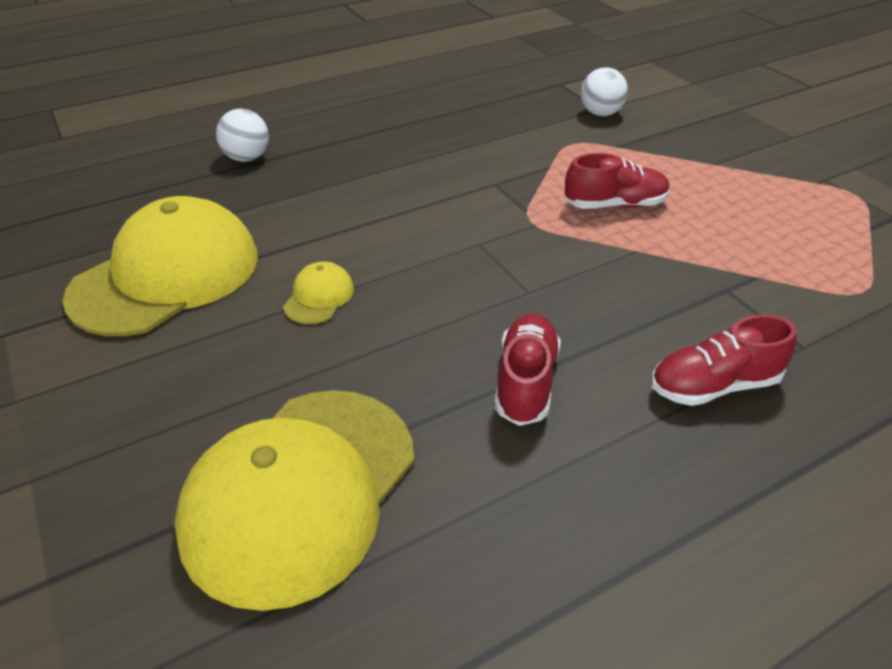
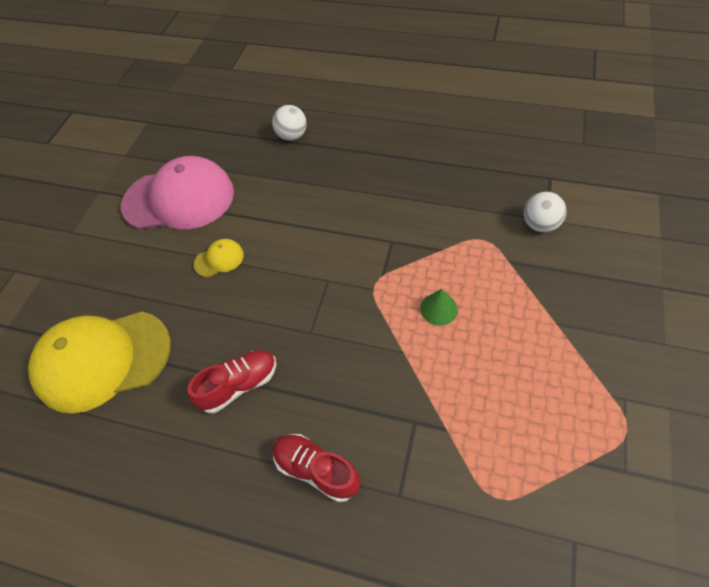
camera: 50 degrees right, 15 degrees up
(166, 275) = (179, 198): yellow cap -> pink cap
(615, 205) = (438, 309): red shoe -> green cone

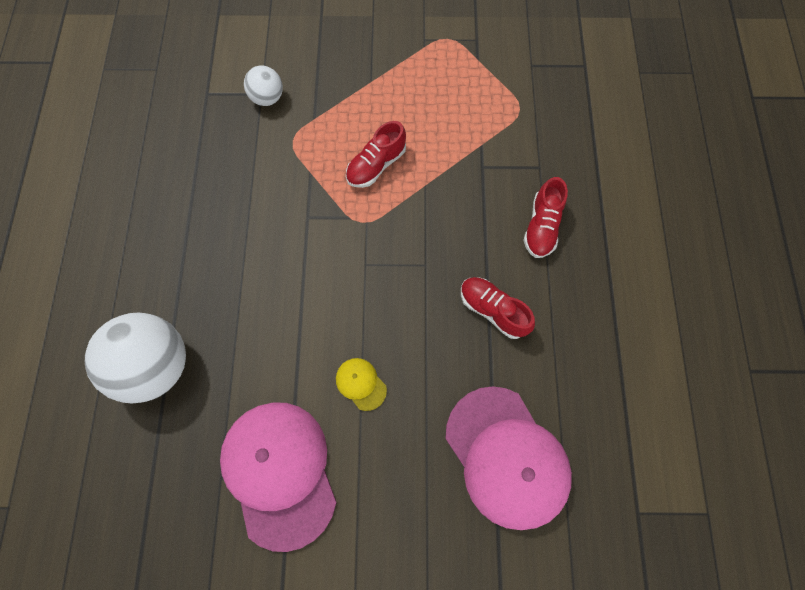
camera: 110 degrees left, 15 degrees up
(102, 360) = (506, 456): yellow cap -> pink cap
(292, 136) = (157, 365): white ball -> white ball, size x1.93
(438, 309) = (376, 165): green cone -> red shoe

